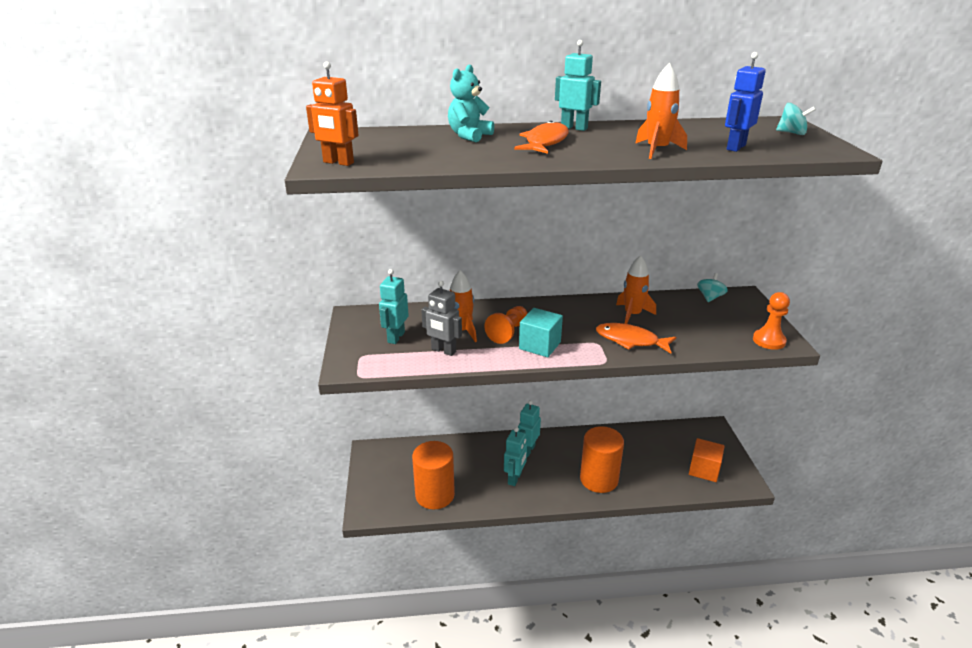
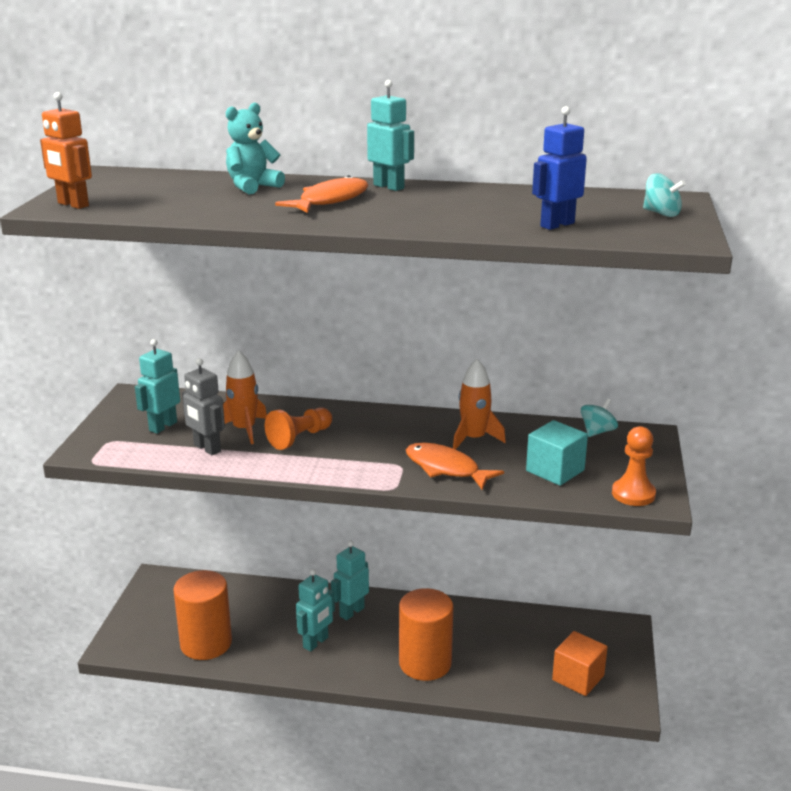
camera: 15 degrees right, 5 degrees down
(540, 345) = (326, 458): turquoise cube -> turquoise cube (555, 470)
(657, 150) = (452, 220): orange rocket -> none

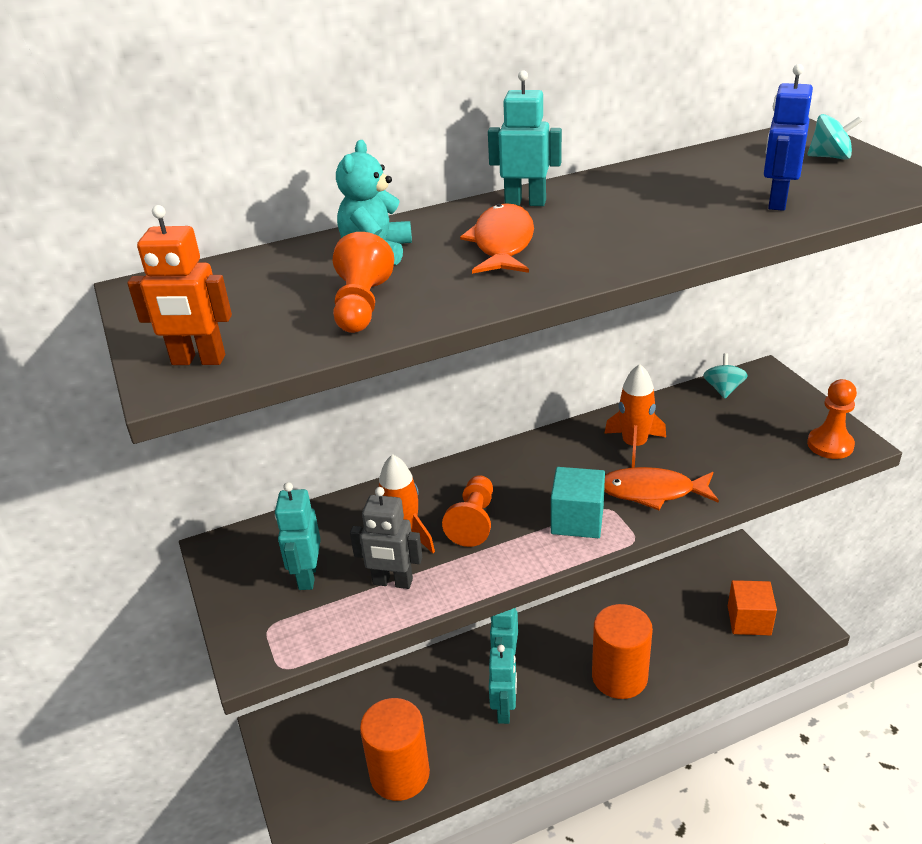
camera: 30 degrees left, 10 degrees up
(193, 206) = (361, 306): none -> orange pawn
(555, 470) = (742, 449): turquoise cube -> turquoise cube (577, 520)

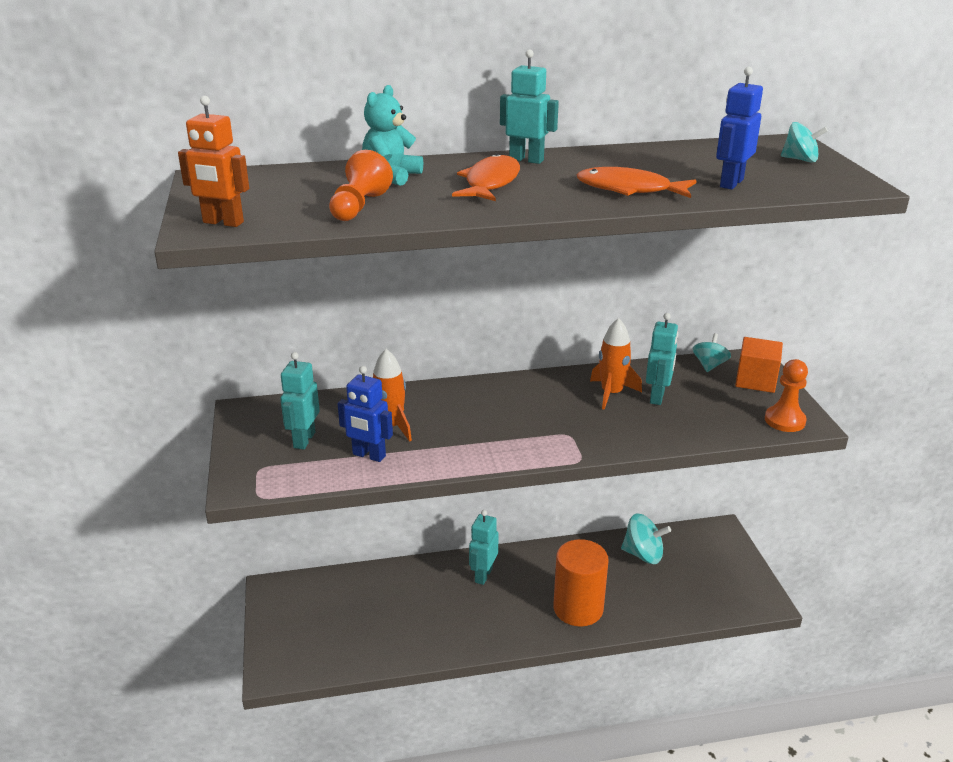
camera: 10 degrees right, 5 degrees down
(392, 582) = (369, 455): grey robot -> blue robot
(400, 774) = (363, 644): orange cylinder -> none
(473, 521) = (452, 425): orange pawn -> none
(504, 711) = (468, 614): turquoise robot -> turquoise robot (657, 397)
(577, 520) = (538, 438): turquoise cube -> none
(652, 492) = (611, 429): orange fish -> orange fish (629, 189)
(666, 596) = (643, 554): none -> turquoise spinning top
(749, 620) = (712, 587): orange cube -> orange cube (756, 380)

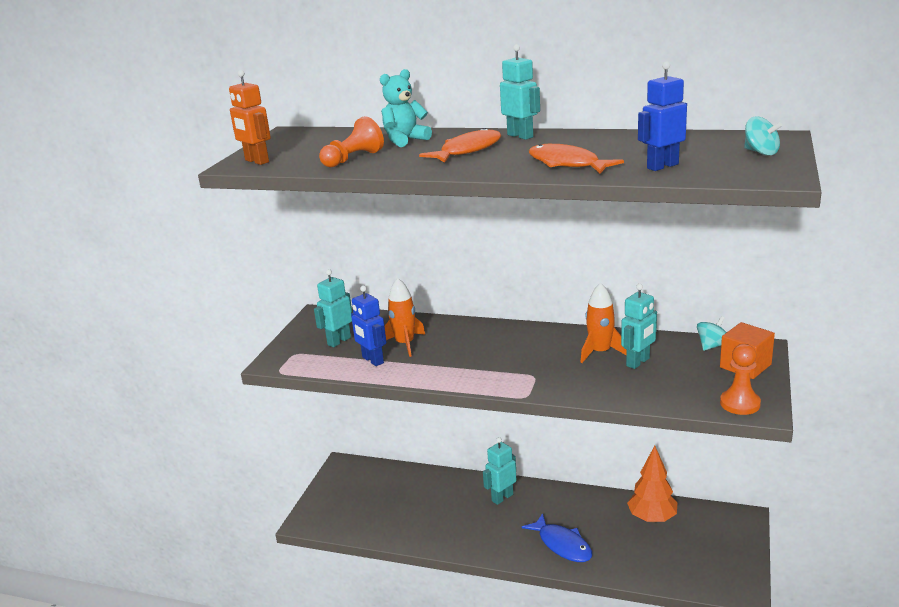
camera: 30 degrees right, 5 degrees down
(578, 608) = (562, 545): orange cylinder -> blue fish
(643, 554) = (652, 518): turquoise spinning top -> orange tree

